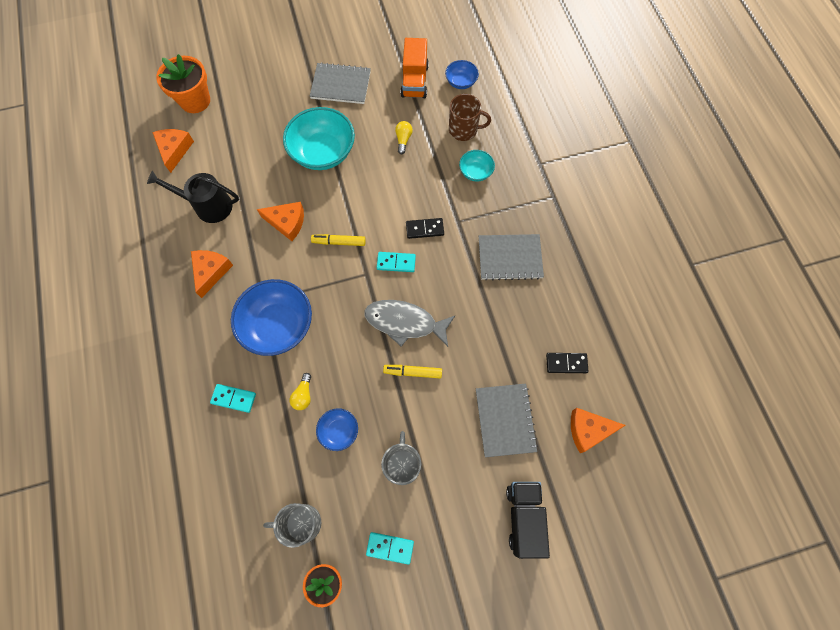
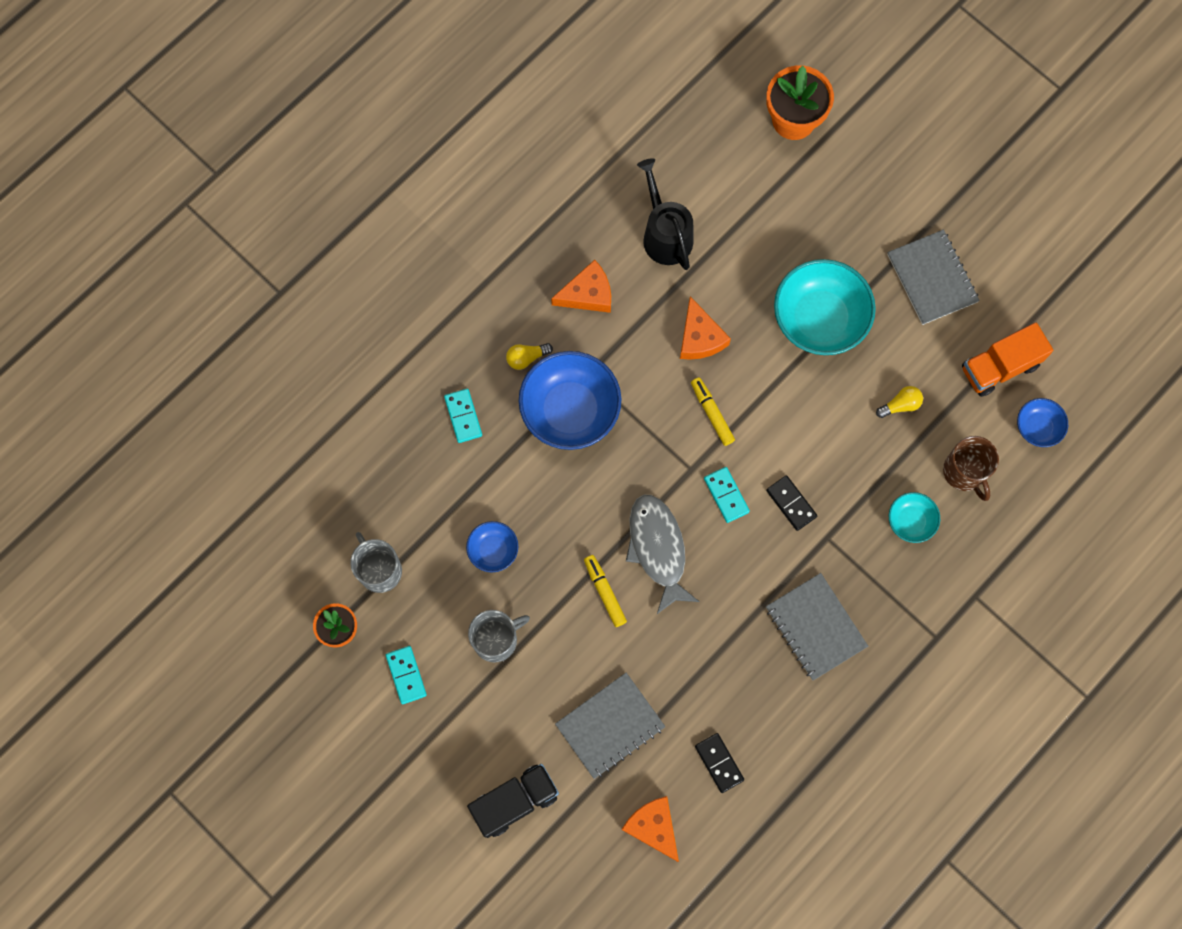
camera: 60 degrees right, 5 degrees up
(174, 150) = (712, 145): orange cheese -> none
(303, 395) = (509, 487): yellow light bulb -> yellow light bulb (526, 358)

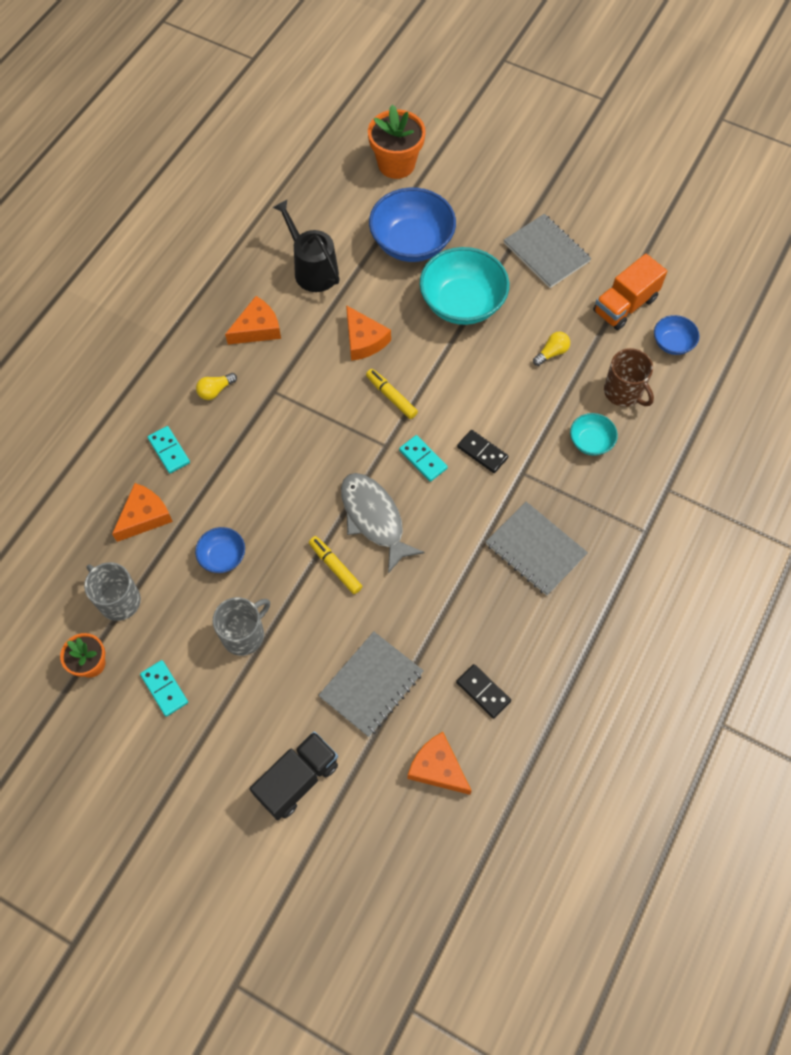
camera: 15 degrees left, 10 degrees down
(423, 485) = (144, 516): none -> orange cheese
(570, 410) = (265, 423): blue bowl -> blue bowl (412, 243)

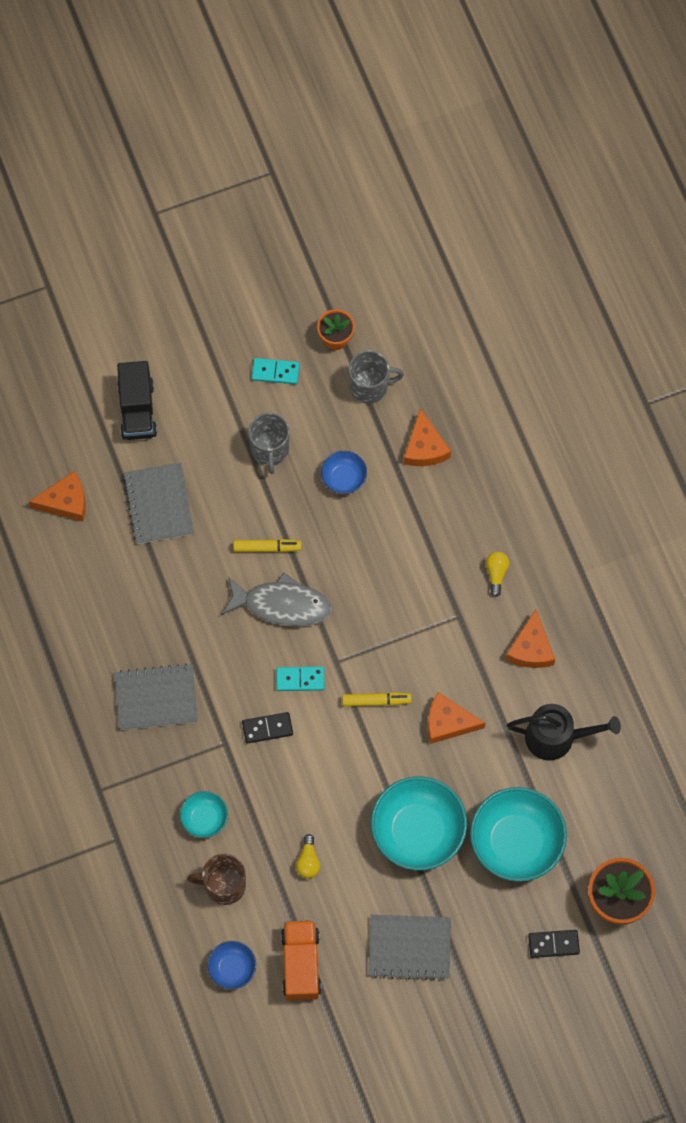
camera: 130 degrees right, 5 degrees up
(169, 451) = (468, 502): turquoise domino -> none
(412, 243) = (516, 842): blue bowl -> turquoise bowl
(483, 691) = (88, 573): black domino -> black domino (553, 944)

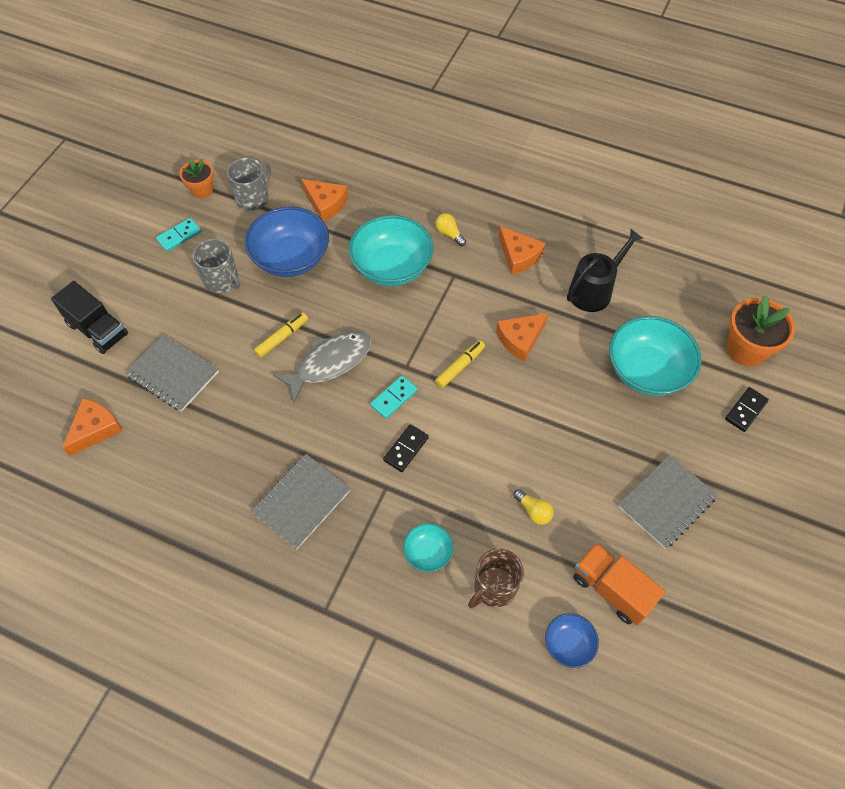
camera: 45 degrees left, 10 degrees down
(344, 478) = (291, 258): blue bowl -> blue bowl, size x1.99
(418, 831) = (581, 421): turquoise bowl -> turquoise bowl (392, 267)

